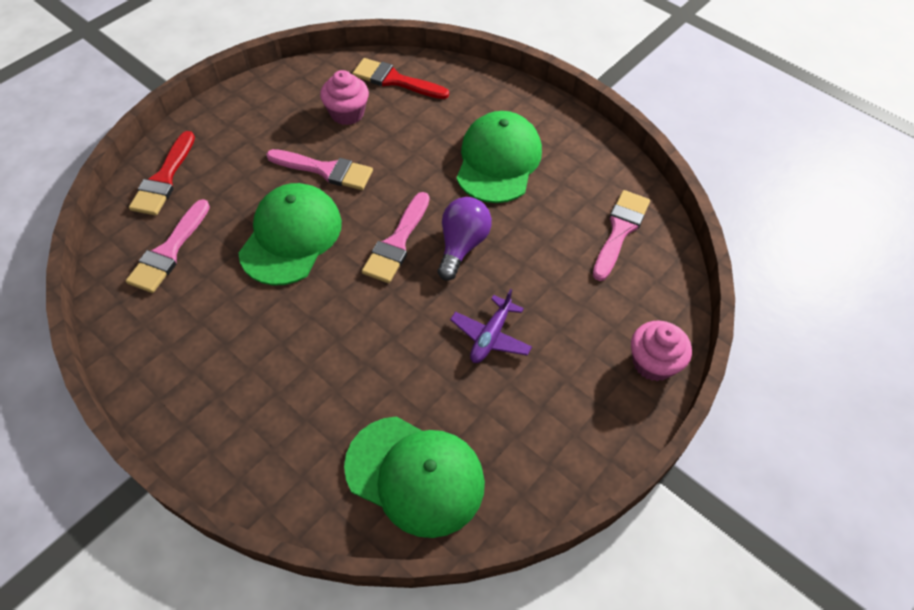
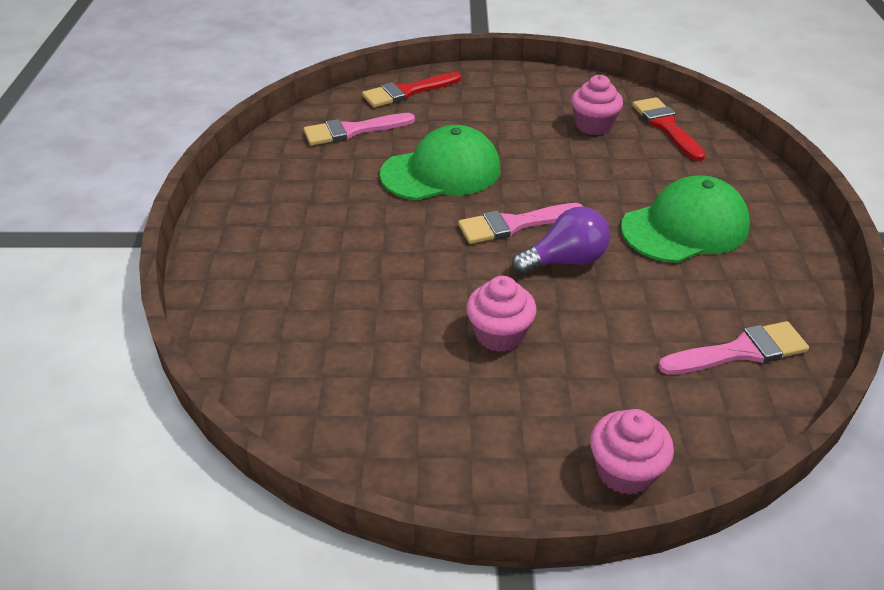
camera: 50 degrees right, 15 degrees down
(326, 170) = (525, 149): pink brush -> none
(415, 475) = (310, 372): green cap -> none
(490, 336) = (499, 334): purple plane -> pink cupcake

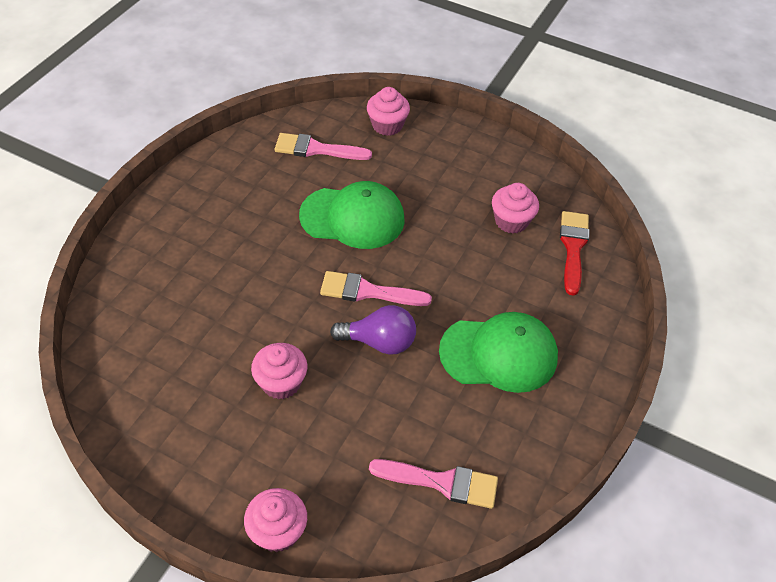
camera: 25 degrees right, 10 degrees up
(407, 92) = (387, 125): red brush -> pink cupcake

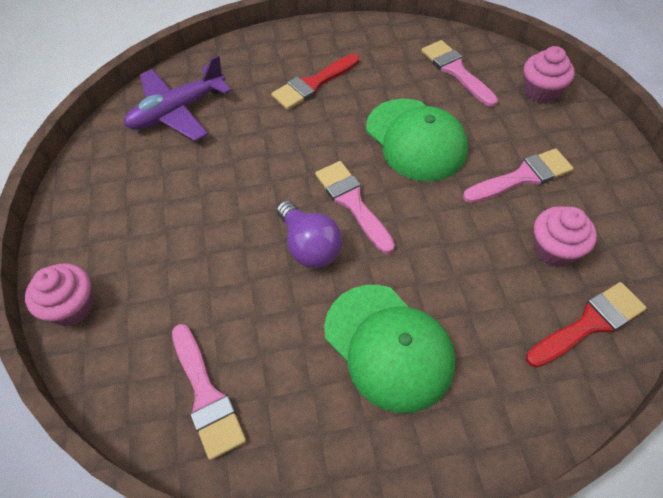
camera: 55 degrees right, 5 degrees up
(146, 338) = (178, 111): none -> purple plane
(227, 234) = (313, 84): none -> red brush
(281, 383) = (209, 212): pink cupcake -> none
(444, 191) = (522, 177): none -> pink brush

